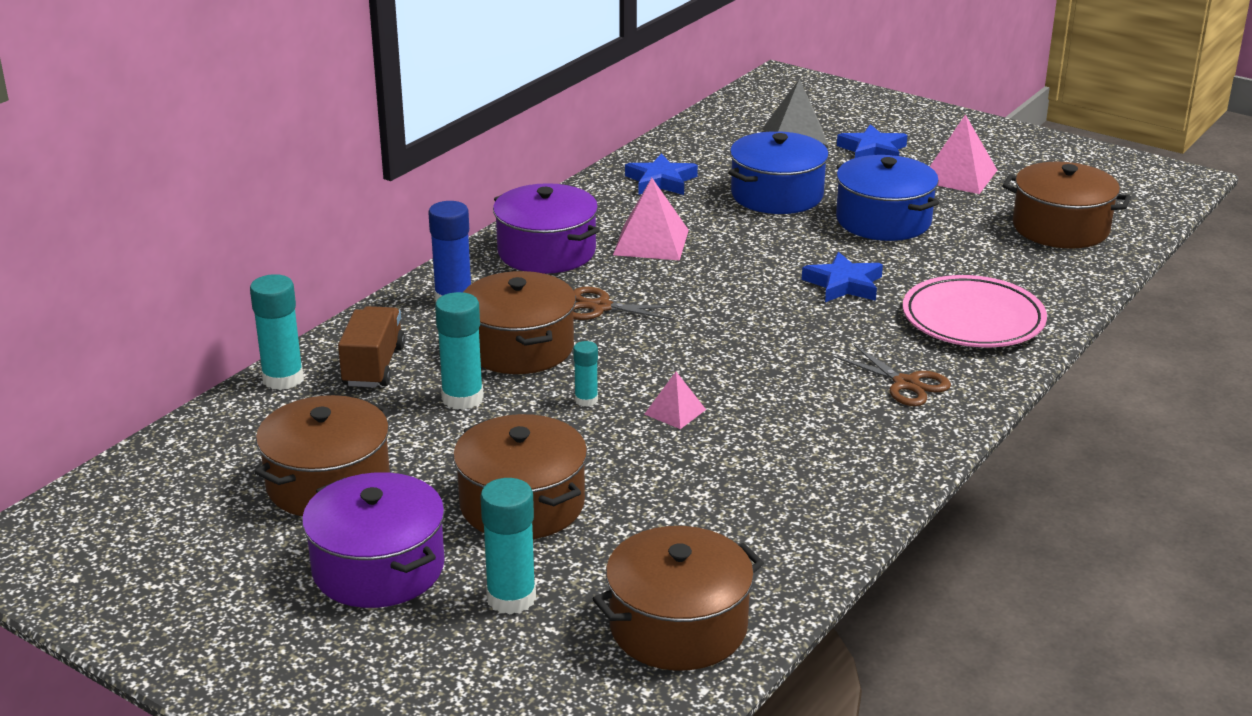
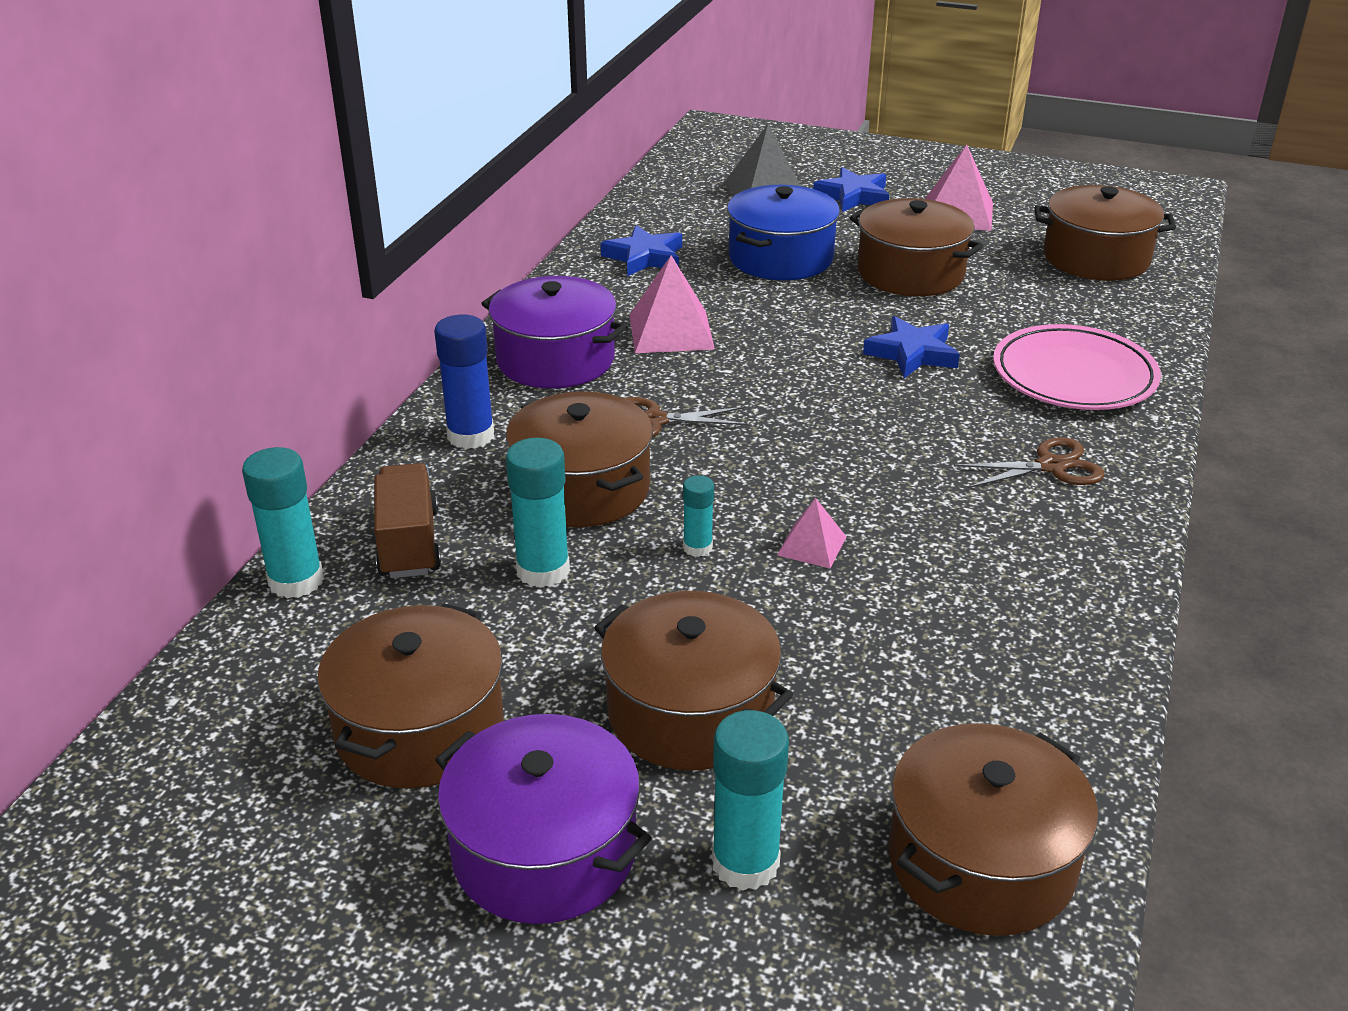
camera: 15 degrees left, 5 degrees up
(883, 220) = (910, 273): blue pot -> brown pot
(906, 384) = (1051, 466): brown scissors -> brown scissors turned 45 degrees counterclockwise

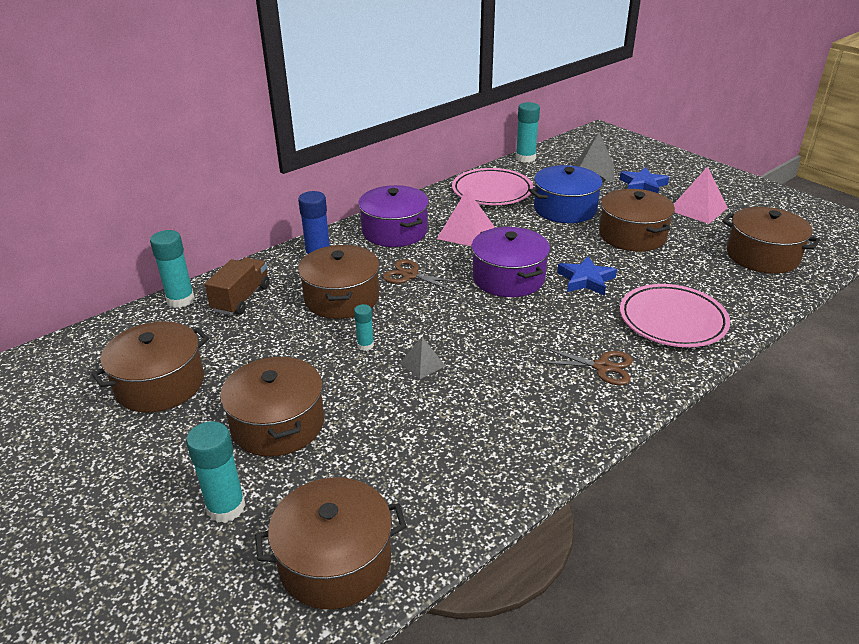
camera: 30 degrees right, 0 degrees up
(543, 570) = (284, 331): turquoise glue stick -> turquoise glue stick (525, 158)
(544, 851) = (150, 461): purple pot -> purple pot (508, 278)
(645, 257) = (492, 191): blue star -> pink plate
(812, 546) = (422, 364): pink pyramid -> grey pyramid

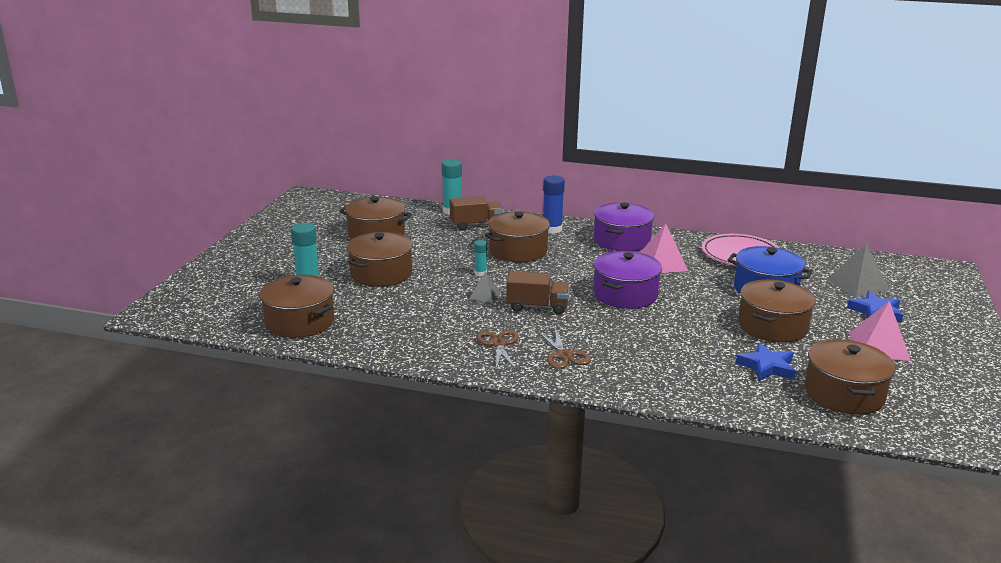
camera: 55 degrees right, 10 degrees down
(410, 275) = (576, 262): brown scissors -> brown scissors (499, 344)
(484, 340) = (537, 307): none -> brown truck
(525, 158) = (824, 252): turquoise glue stick -> none
(586, 280) = (669, 323): blue star -> blue star (767, 367)
(672, 320) = (666, 370): pink plate -> none

